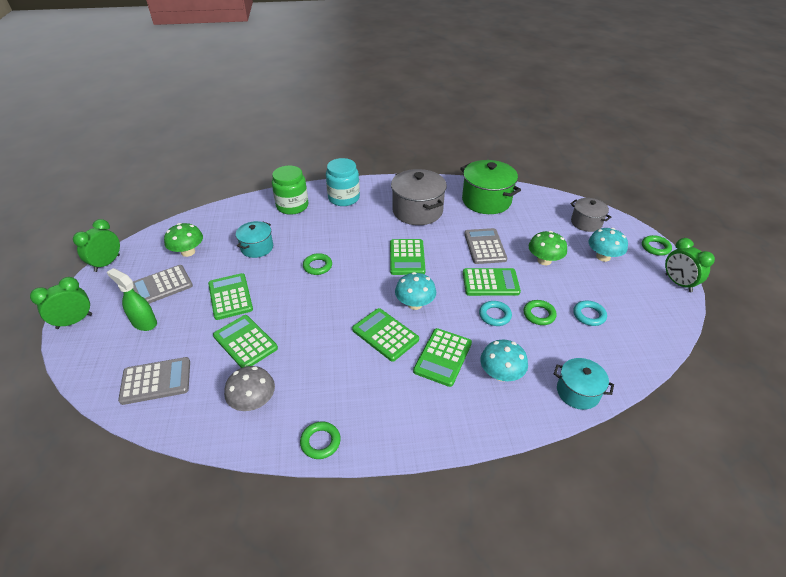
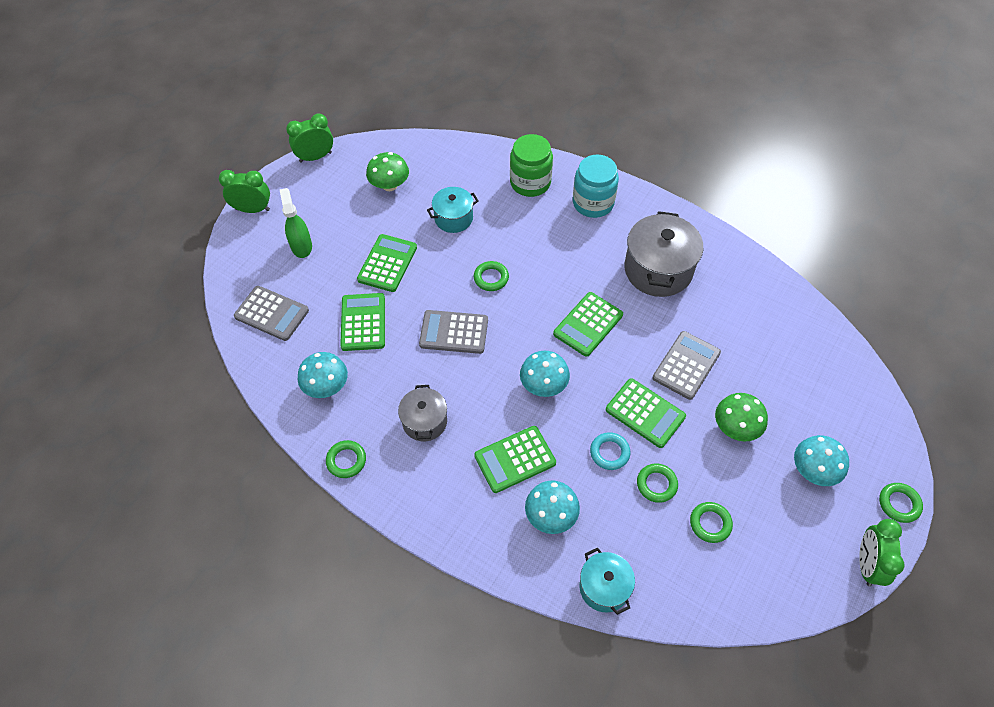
camera: 40 degrees right, 15 degrees up
(161, 286) = (340, 213): grey calculator -> grey calculator (454, 332)
(253, 401) = (326, 386): grey mushroom -> turquoise mushroom
(385, 335) = (485, 399): green calculator -> none
(486, 200) = (755, 304): green pot -> none
(586, 223) = (848, 413): grey pot -> grey pot (425, 421)
(589, 315) = (710, 523): turquoise ring -> green ring

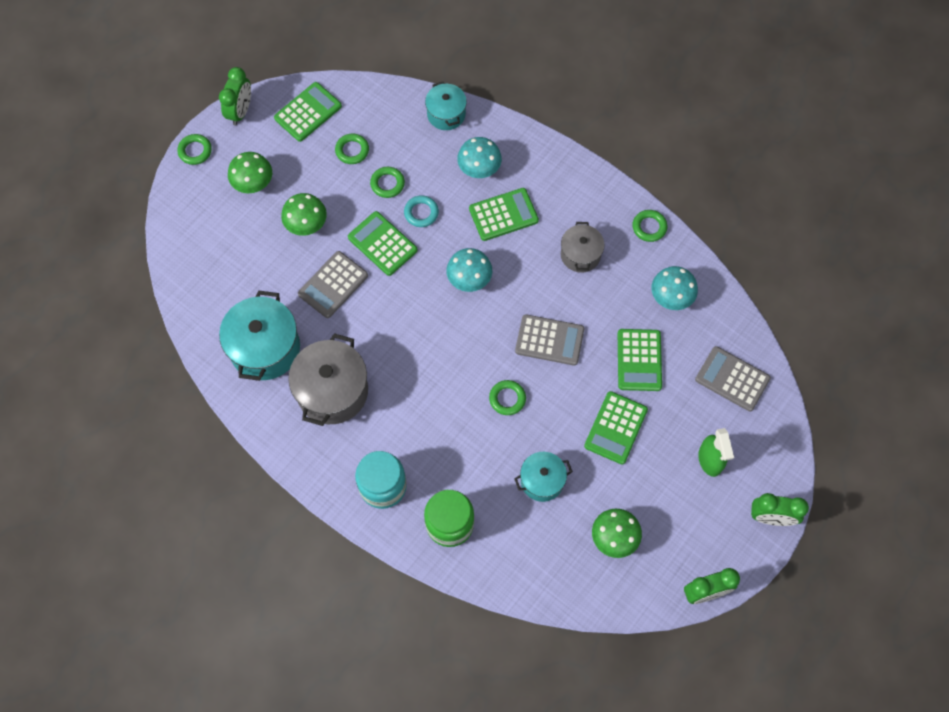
camera: 175 degrees left, 10 degrees up
(588, 324) = (417, 336): green calculator -> green calculator (308, 112)
(735, 300) = (265, 348): none -> turquoise pot
(813, 470) = (253, 183): turquoise mushroom -> green mushroom

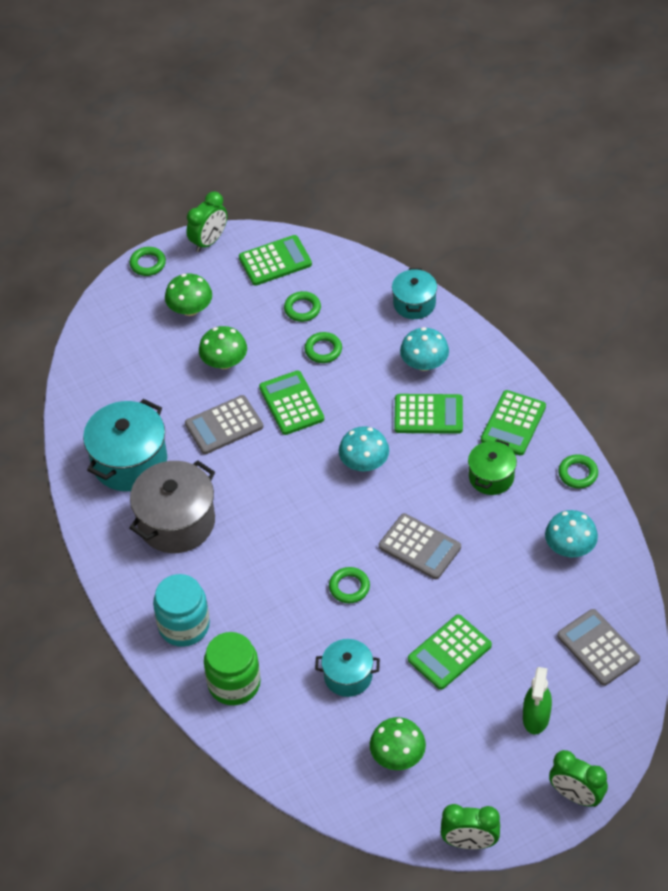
camera: 25 degrees right, 15 degrees down
(421, 213) = (344, 387): turquoise ring -> none
(580, 255) = (491, 477): grey pot -> green pot
(639, 360) = (505, 596): green calculator -> green calculator (513, 423)

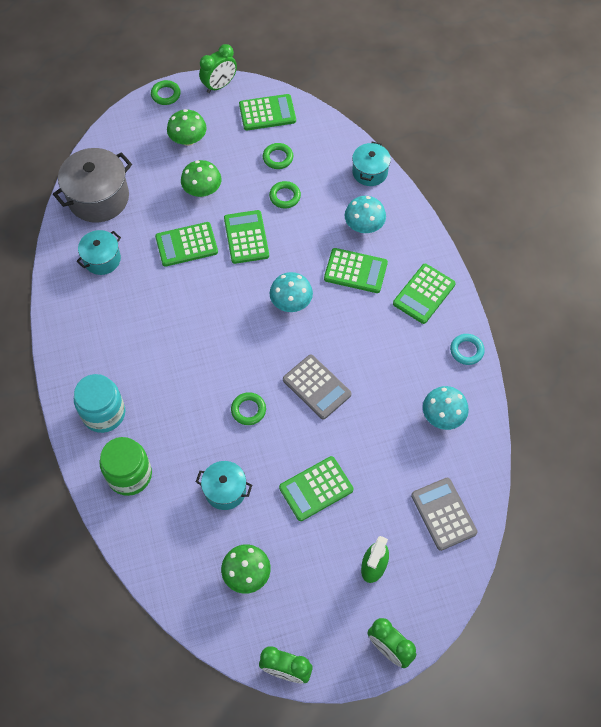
camera: 10 degrees right, 10 degrees up
(129, 461) = (102, 259): turquoise pot -> turquoise pot, size x0.59
(176, 522) = (124, 320): grey pot -> grey pot (98, 198)
(224, 425) = (186, 245): grey calculator -> green calculator
(491, 477) = (393, 337): green pot -> none
(578, 473) = (466, 350): green ring -> turquoise ring

